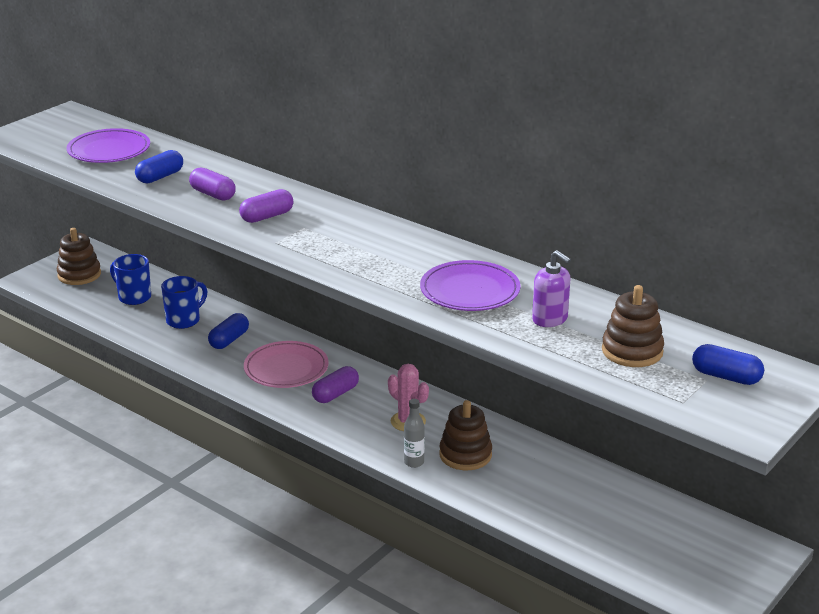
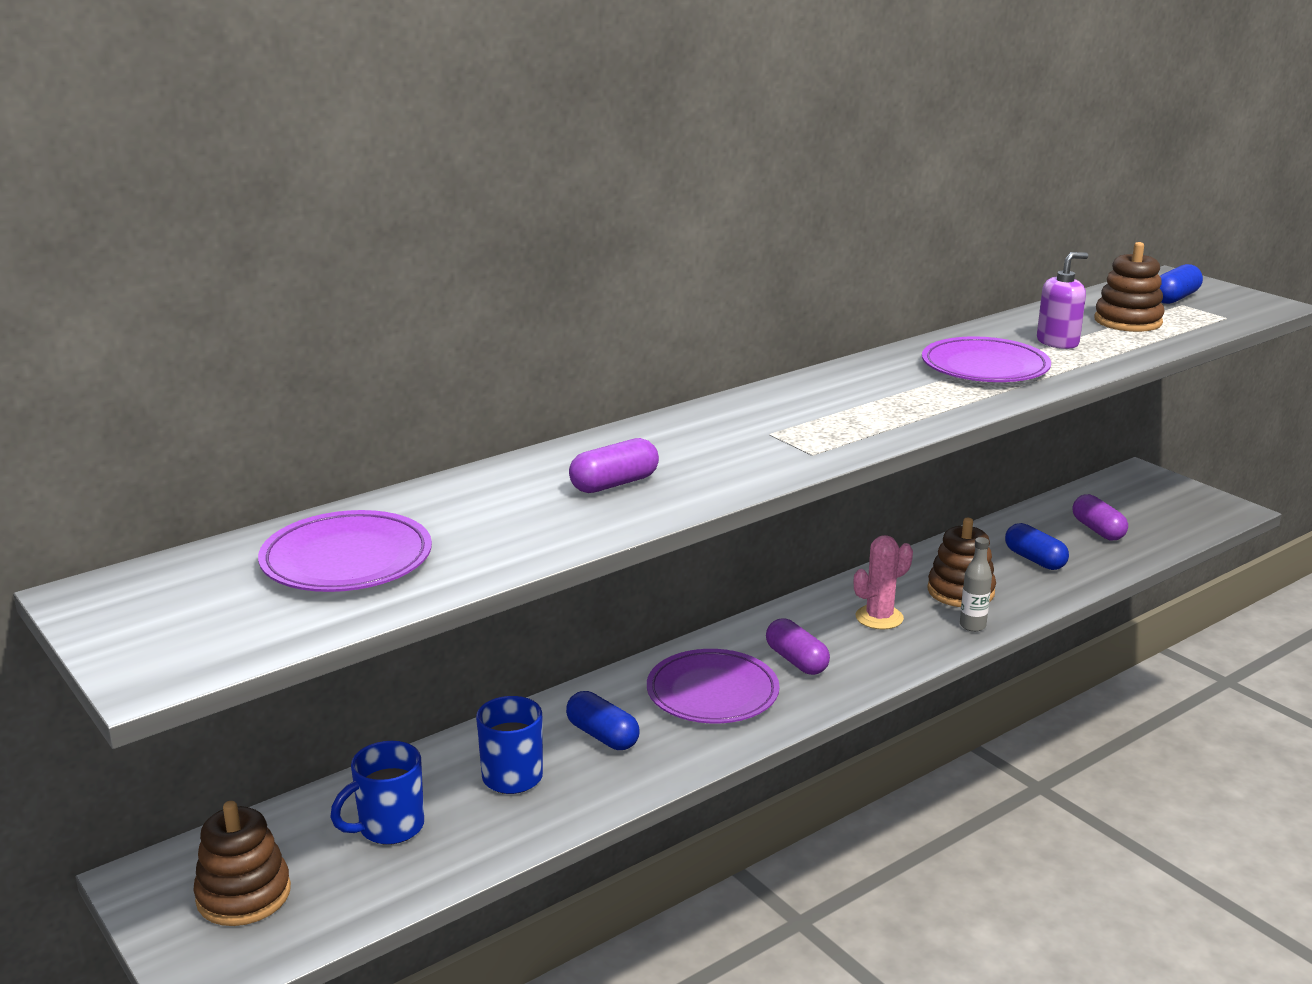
camera: 75 degrees left, 5 degrees down
(160, 177) = (511, 520): blue capsule -> blue capsule (1034, 559)
(267, 216) = (720, 453): purple capsule -> purple capsule (1098, 530)
(286, 369) = (712, 692): pink plate -> purple plate

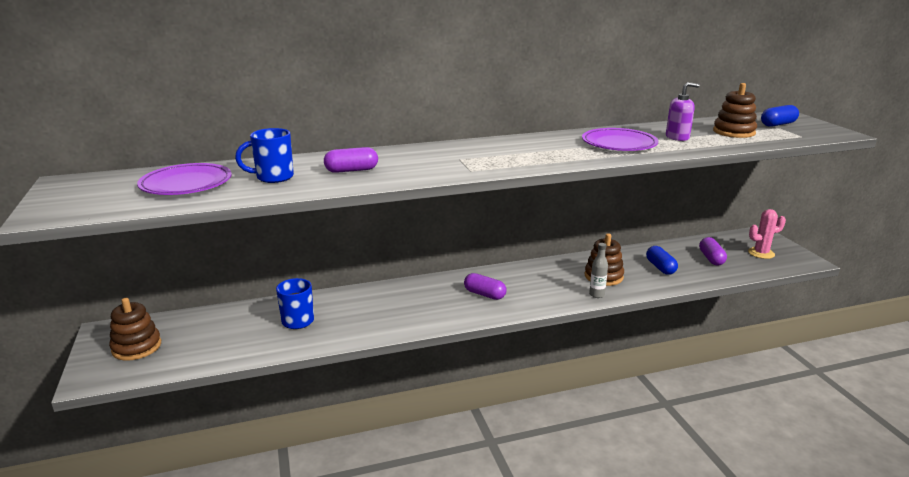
camera: 20 degrees right, 0 degrees up
(389, 827) = (223, 332): blue mug -> blue mug (273, 177)
(602, 736) = (356, 311): blue capsule -> none
(712, 692) = (428, 301): purple plate -> none
(796, 661) = (484, 294): purple capsule -> purple capsule turned 45 degrees counterclockwise
(879, 617) = (547, 281): pink cactus -> pink cactus (761, 253)

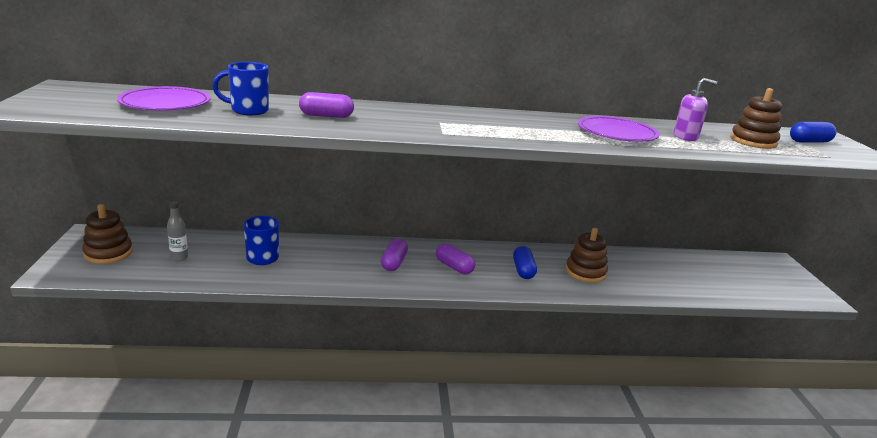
camera: 10 degrees right, 0 degrees up
(596, 295) = (569, 289): grey bottle -> grey bottle (179, 258)
(660, 267) = (650, 275): blue capsule -> blue capsule (523, 270)
(711, 258) = (711, 276): purple capsule -> purple capsule (394, 263)
(761, 253) = (770, 280): pink cactus -> none

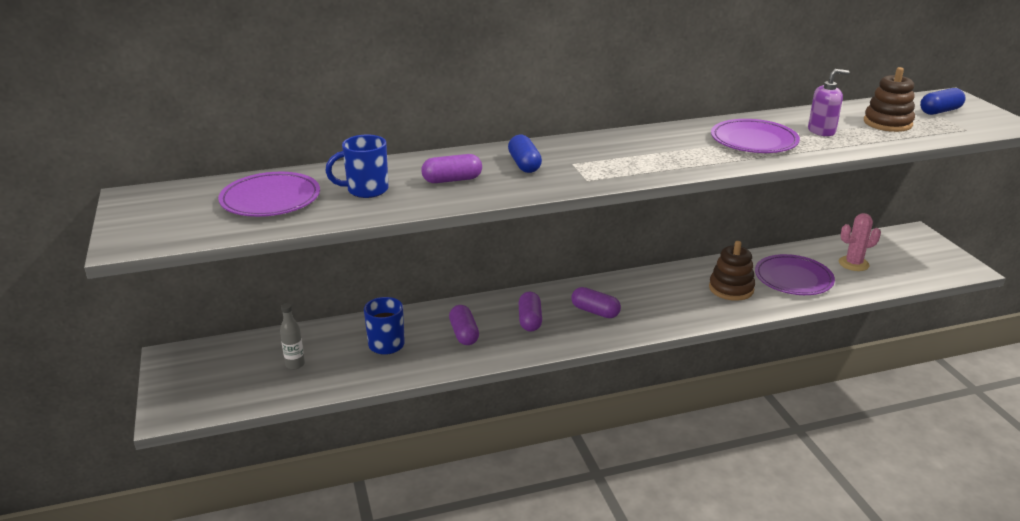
camera: 10 degrees left, 5 degrees up
(108, 253) = (211, 376): brown stacking toy -> none
(332, 262) = (464, 334): none -> purple capsule
(523, 270) = (667, 300): blue capsule -> blue capsule (524, 164)
(647, 275) = (793, 279): none -> purple plate
(709, 274) = (853, 264): none -> pink cactus

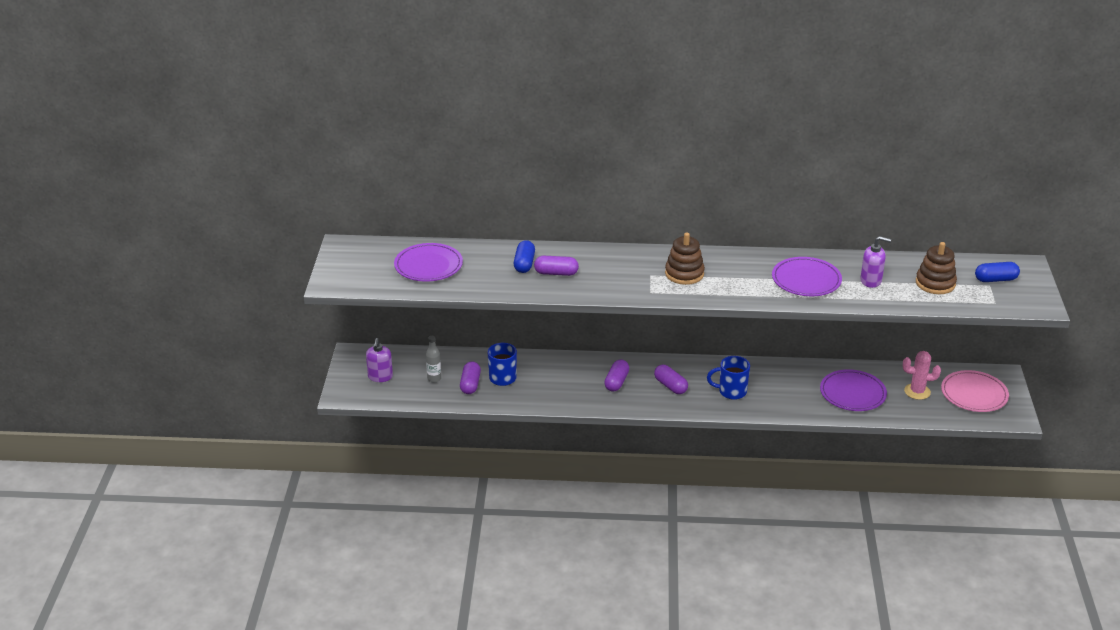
camera: 20 degrees right, 5 degrees up
(218, 378) = (380, 377): none -> purple soap dispenser
(366, 190) = (493, 270): blue mug -> blue mug (731, 392)
(464, 334) = (562, 382): purple capsule -> purple capsule (470, 384)
(524, 164) = (615, 269): blue capsule -> blue capsule (524, 264)
(731, 289) = (793, 391): brown stacking toy -> brown stacking toy (684, 274)
(908, 255) = (974, 394): none -> pink plate

